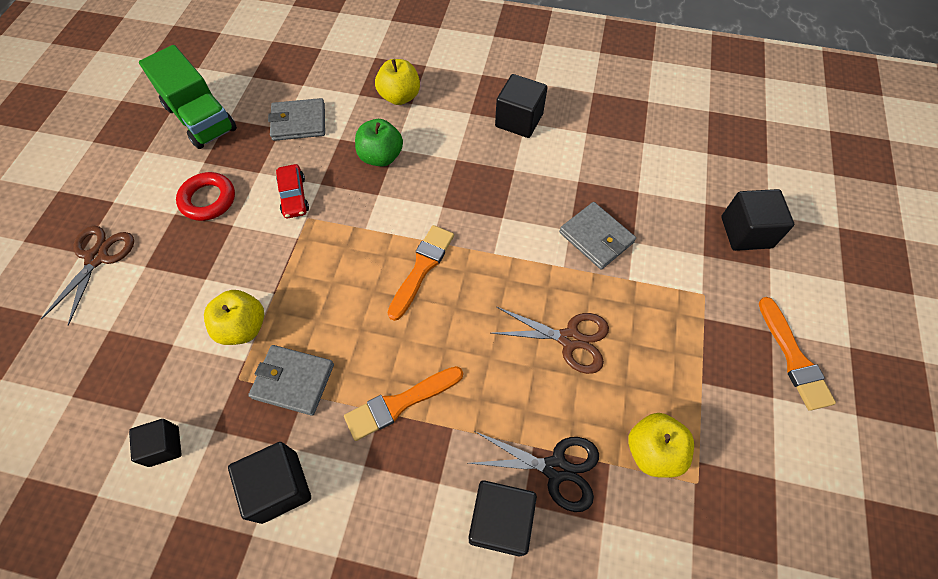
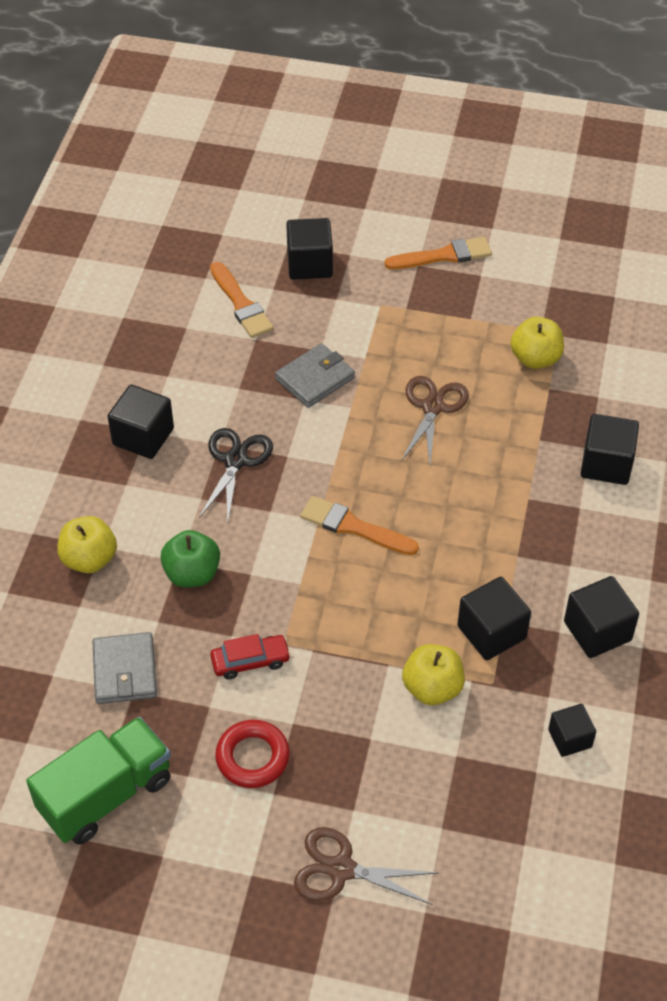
camera: 90 degrees left, 10 degrees down
(293, 381) = (491, 632): grey wallet -> black cube
(400, 403) = (507, 539): orange brush -> orange brush (241, 304)
(556, 469) = (558, 424): black scissors -> black scissors (236, 461)

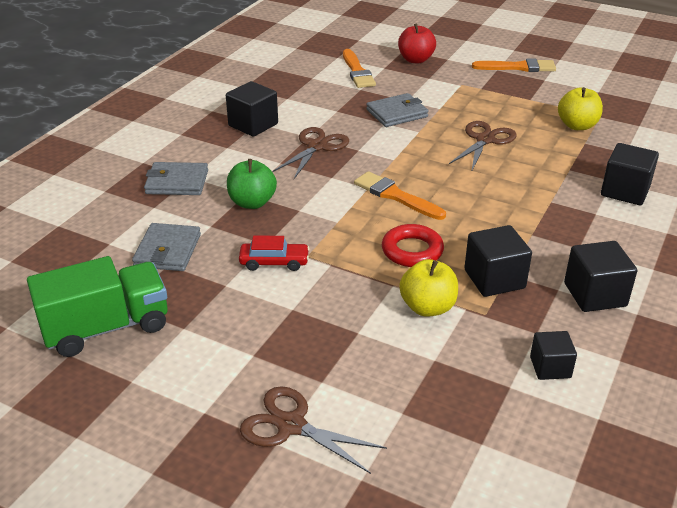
camera: 15 degrees right, 15 degrees down
(89, 559) = (177, 182): yellow apple -> grey wallet
(236, 461) = (317, 146): black scissors -> brown scissors
(252, 757) = (246, 326): red ring -> red ring (412, 251)
(309, 264) = (415, 60): black cube -> red apple

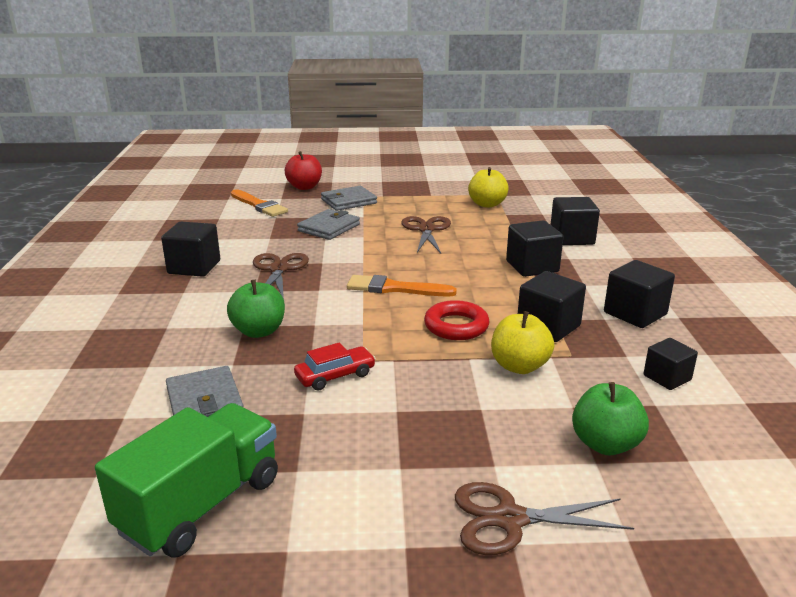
camera: 30 degrees left, 10 degrees down
(177, 182) = (155, 336): grey wallet -> grey wallet (348, 201)
(426, 402) = (605, 444): none -> green apple
(518, 67) = (397, 176): orange brush -> none
(547, 211) = (532, 266): none -> black cube

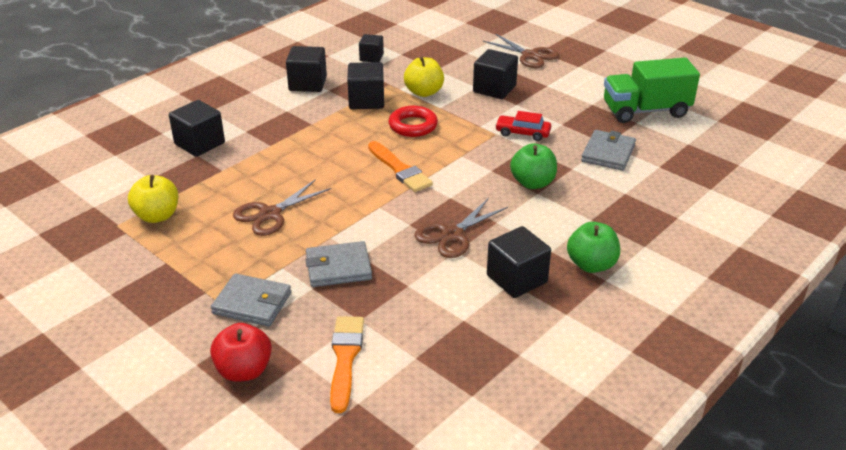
camera: 135 degrees left, 10 degrees up
(532, 266) = (283, 137): black cube -> black cube (494, 89)
(605, 444) = (452, 54): green apple -> green apple (591, 265)

